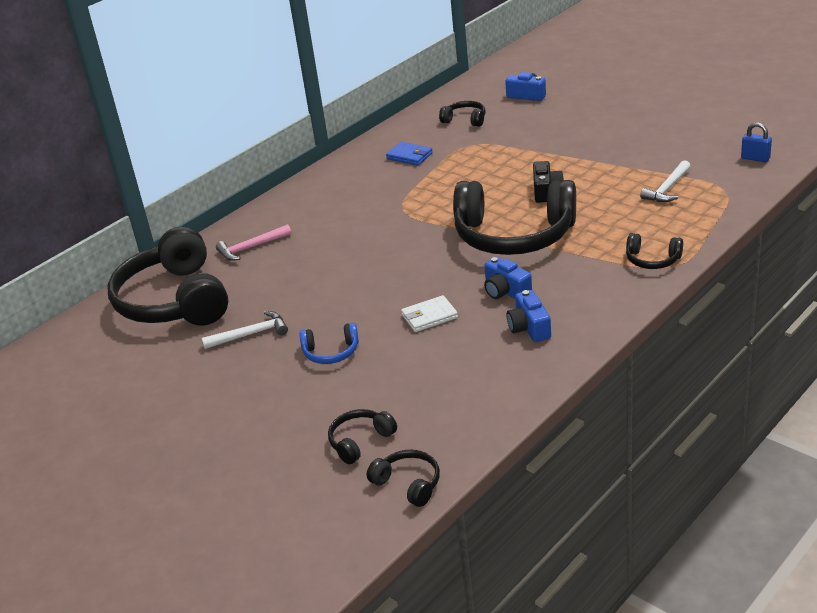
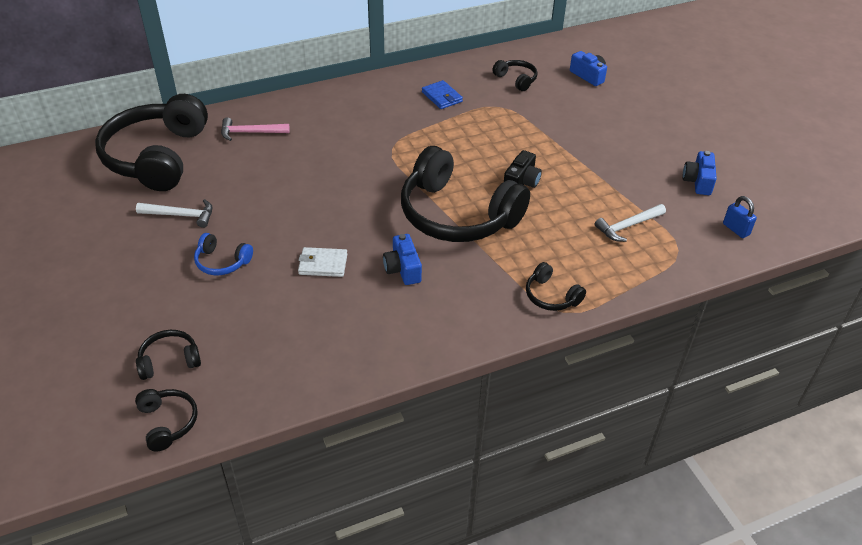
camera: 20 degrees right, 10 degrees up
(529, 328) = (390, 316): blue camera -> blue camera (698, 181)

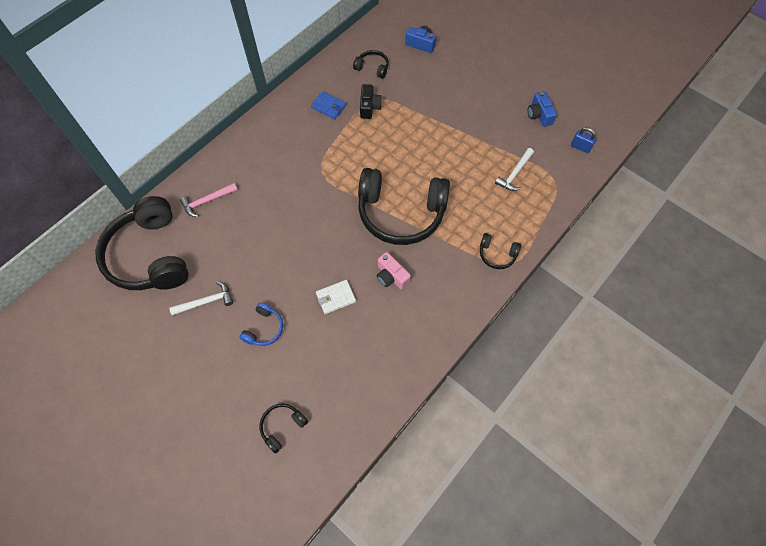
camera: 25 degrees left, 20 degrees up
(168, 422) = (314, 474): black headphones -> none
(222, 262) = (264, 329): blue headphones -> blue headphones turned 60 degrees counterclockwise
(403, 269) = (391, 276): blue camera -> pink camera
(521, 182) = (427, 164): black camera -> black camera (369, 107)

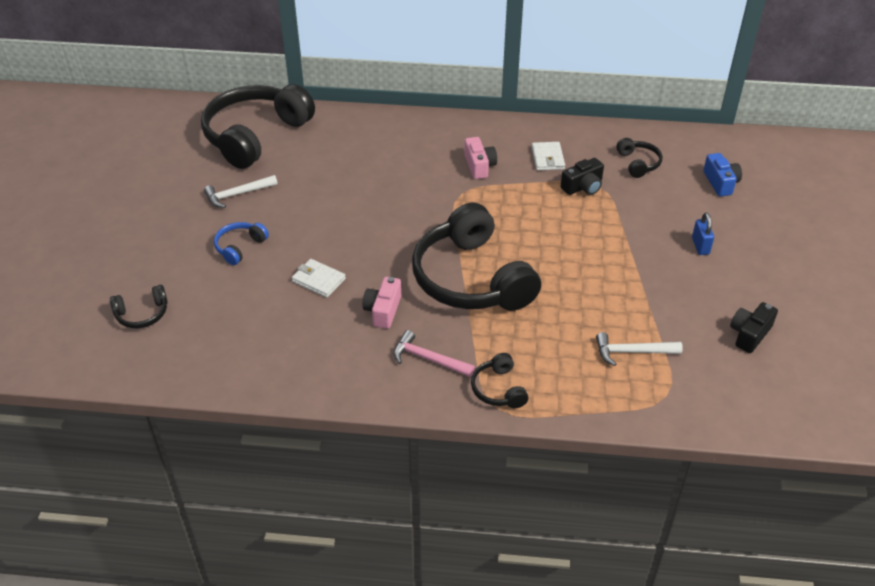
camera: 55 degrees right, 20 degrees down
(206, 301) = (237, 194): white hammer -> white hammer turned 120 degrees clockwise
(207, 201) = (347, 138): pink hammer -> pink hammer (428, 359)
(264, 329) = (240, 247): blue headphones -> blue headphones turned 135 degrees clockwise
(282, 426) = (142, 314): black headphones -> black headphones turned 150 degrees clockwise
(304, 145) = (479, 166): none -> pink camera
(329, 107) = (547, 158): blue wallet -> white wallet
(539, 115) = (749, 334): blue camera -> black camera
(580, 147) = (749, 399): blue padlock -> blue padlock (700, 246)

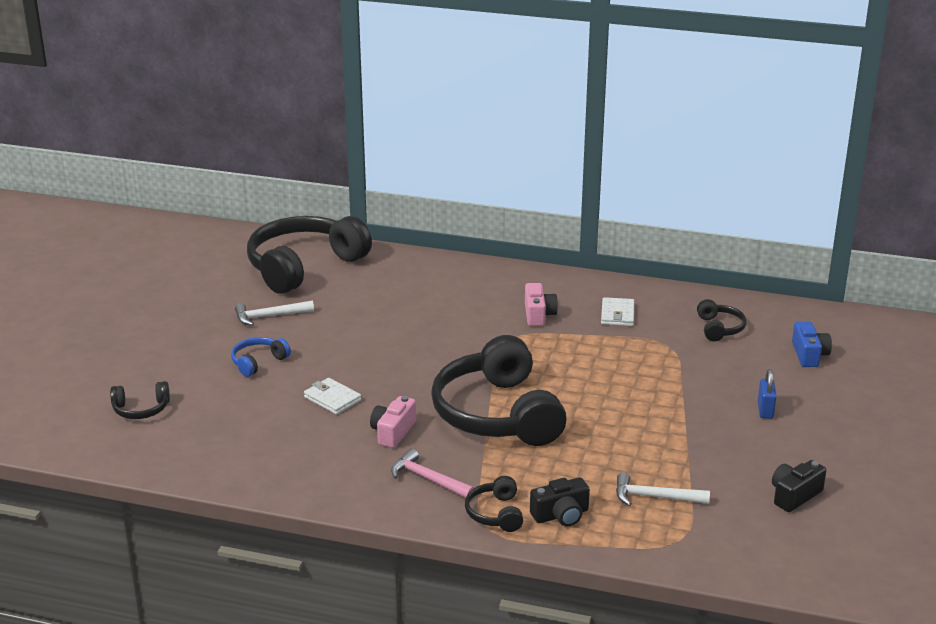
camera: 10 degrees right, 15 degrees down
(583, 187) = (649, 344): black camera -> black camera (561, 515)

